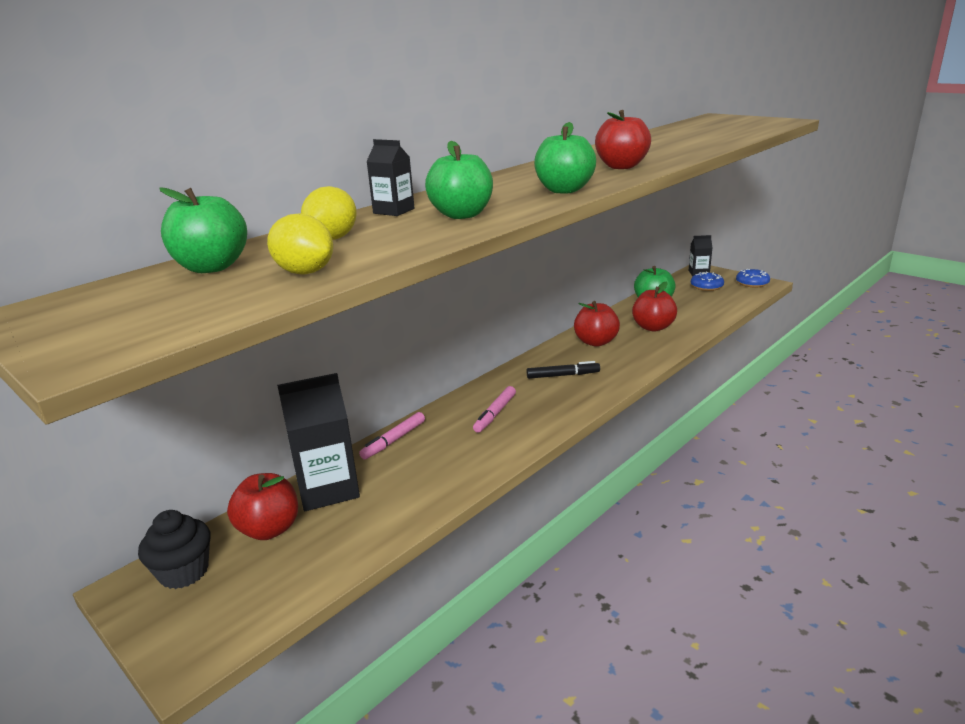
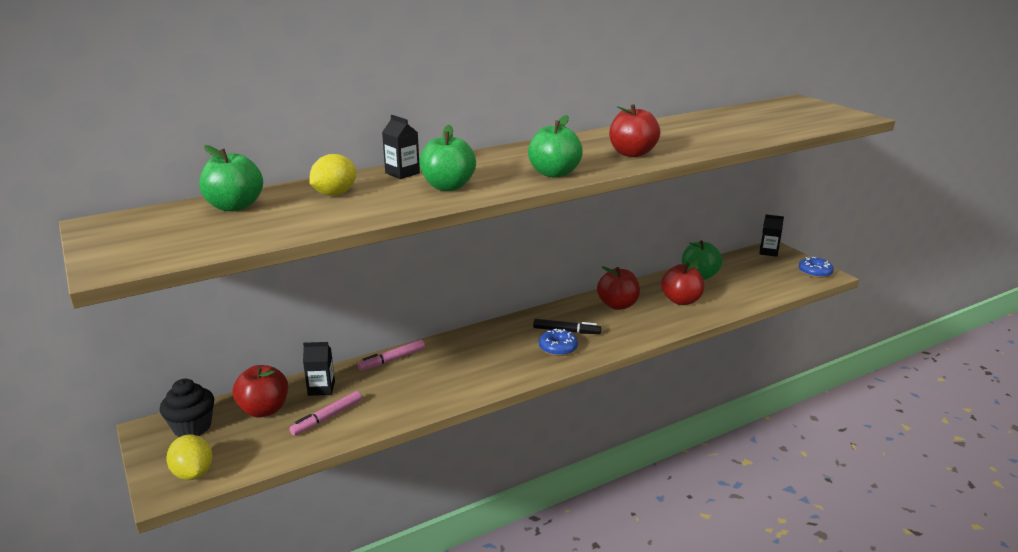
camera: 15 degrees right, 0 degrees up
(305, 272) = (290, 223): yellow lemon -> yellow lemon (193, 473)
(328, 489) = (321, 388): black carton -> black carton, size x0.53
(495, 414) = (486, 354): pink marker -> pink marker (327, 418)
(706, 286) = (765, 268): blue donut -> blue donut (558, 348)

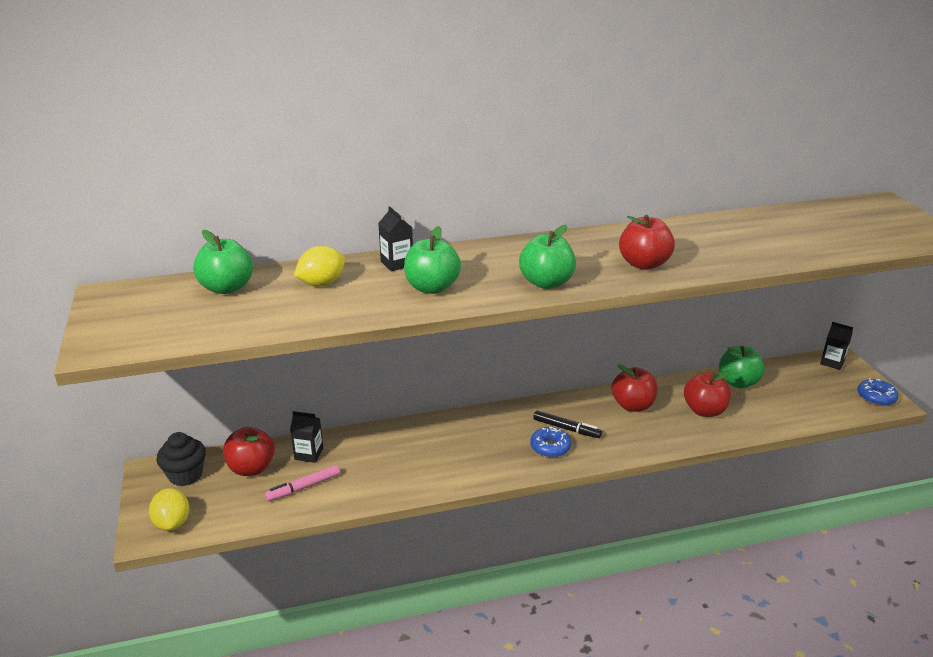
camera: 15 degrees right, 5 degrees up
(392, 360) = (384, 433): pink marker -> none

